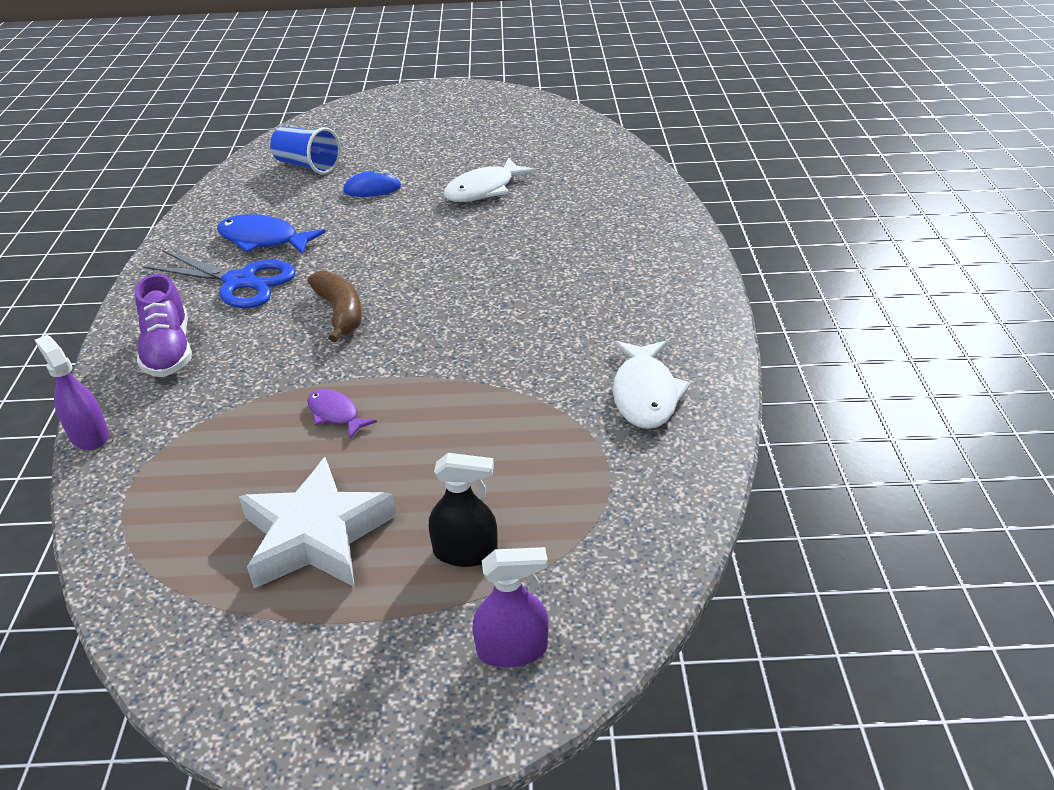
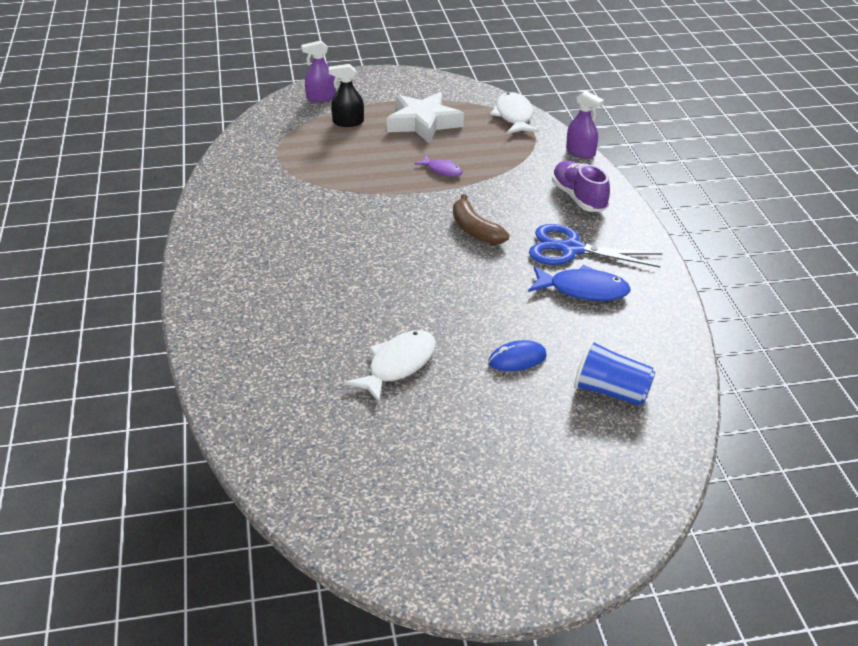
camera: 170 degrees right, 0 degrees up
(645, 394) = (252, 192): white fish -> white fish (514, 116)

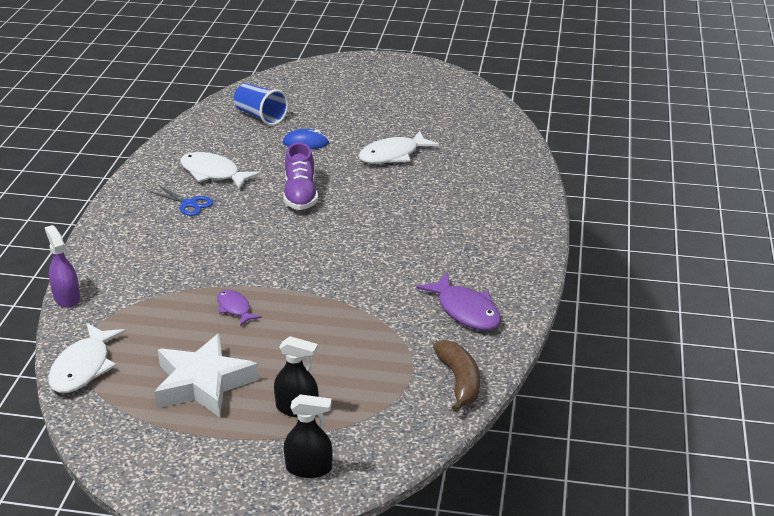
camera: 160 degrees left, 5 degrees down
(249, 205) = (466, 311): none -> purple fish
(321, 98) = (309, 468): purple spray bottle -> black spray bottle
(475, 230) = (256, 237): brown banana -> brown banana (459, 381)
(571, 249) = (189, 204): blue scissors -> blue scissors, size x0.57
(578, 197) = (129, 247): purple shoe -> purple shoe (300, 195)
(583, 290) = (213, 173): blue fish -> white fish

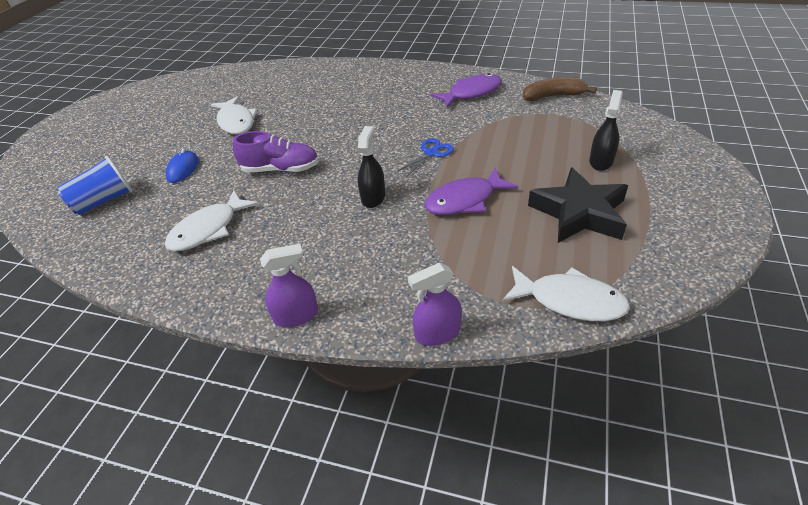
camera: 80 degrees left, 10 degrees up
(102, 230) = (296, 315): none -> purple spray bottle
(189, 204) = (265, 244): blue scissors -> blue scissors (431, 153)
(203, 383) = (579, 213): white star -> black star
(235, 308) = (464, 200): purple fish -> purple fish, size x1.70
(309, 468) = (669, 154): black spray bottle -> black spray bottle (373, 197)

